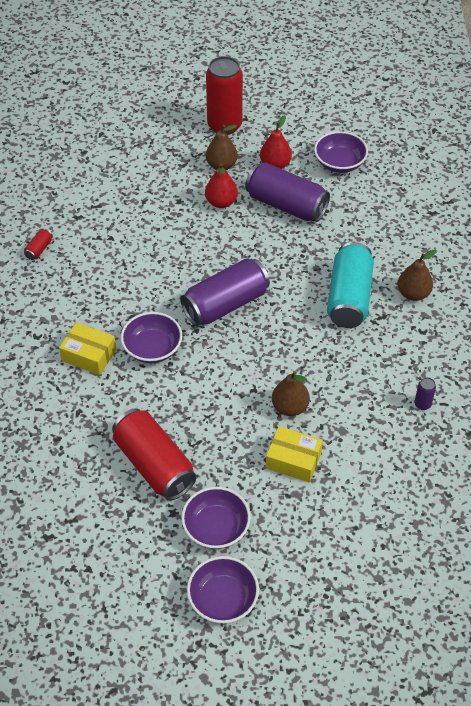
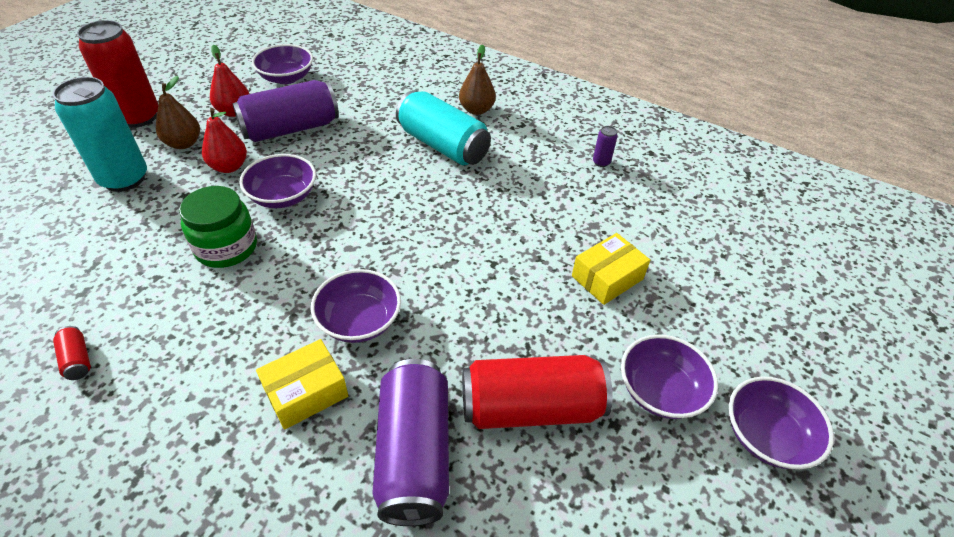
camera: 60 degrees left, 5 degrees down
(156, 251) = (226, 247): none -> green jar
(167, 164) = (124, 179): none -> turquoise can
(219, 246) = (283, 196): none -> purple bowl
(225, 304) = (362, 229): purple can -> purple can (414, 453)
(290, 407) = (538, 247): brown pear -> none

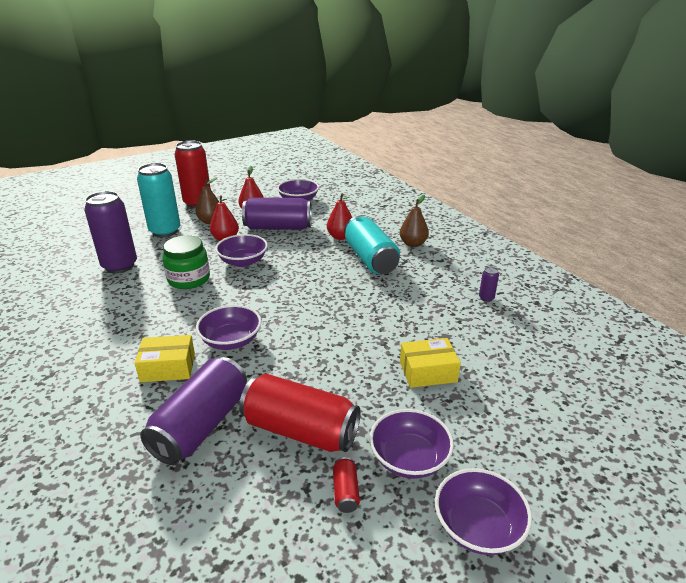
camera: 30 degrees right, 15 degrees down
(77, 359) = (70, 310): red can -> red can (345, 492)
(98, 259) = (120, 266): none -> purple can
(383, 122) = (340, 237): none -> red pear

